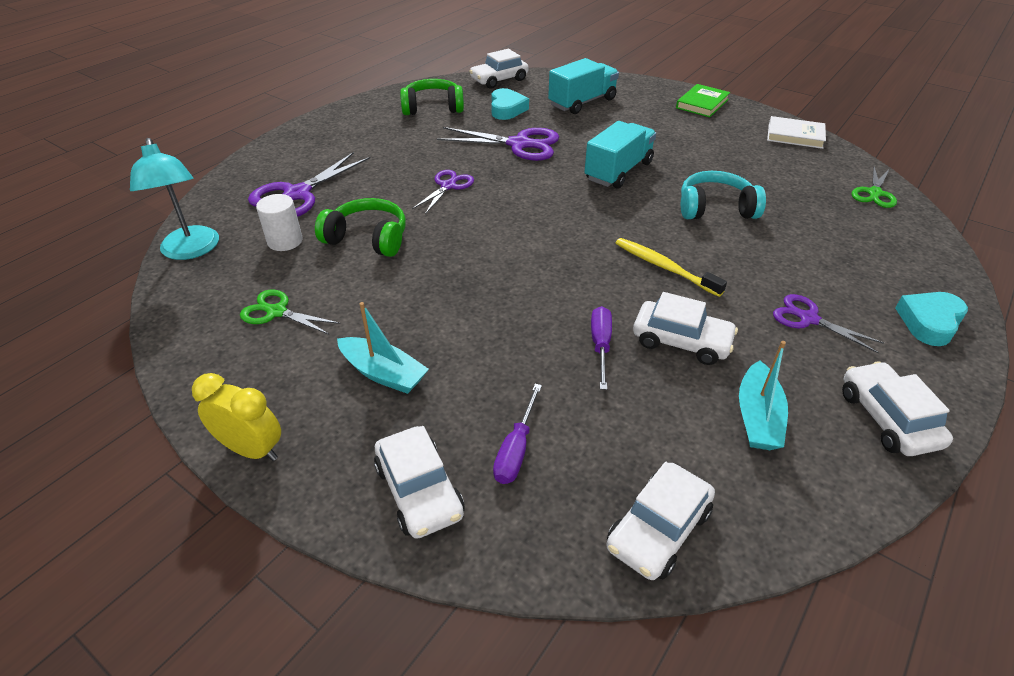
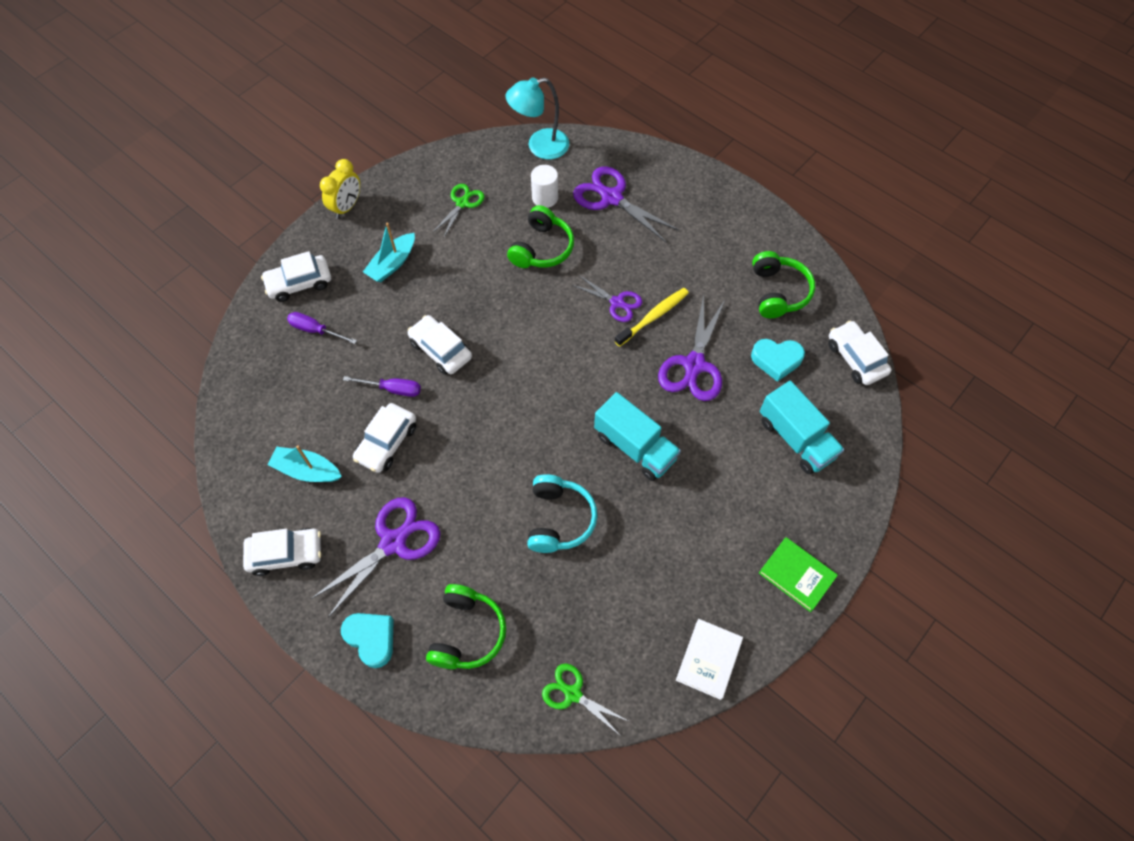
camera: 95 degrees right, 20 degrees up
(658, 529) = (244, 393): white car -> white car (441, 350)
(664, 267) = (475, 452): yellow toothbrush -> yellow toothbrush (653, 316)
(808, 319) = (393, 542): purple scissors -> purple scissors, size x1.65
(868, 255) = (467, 633): none -> green headphones

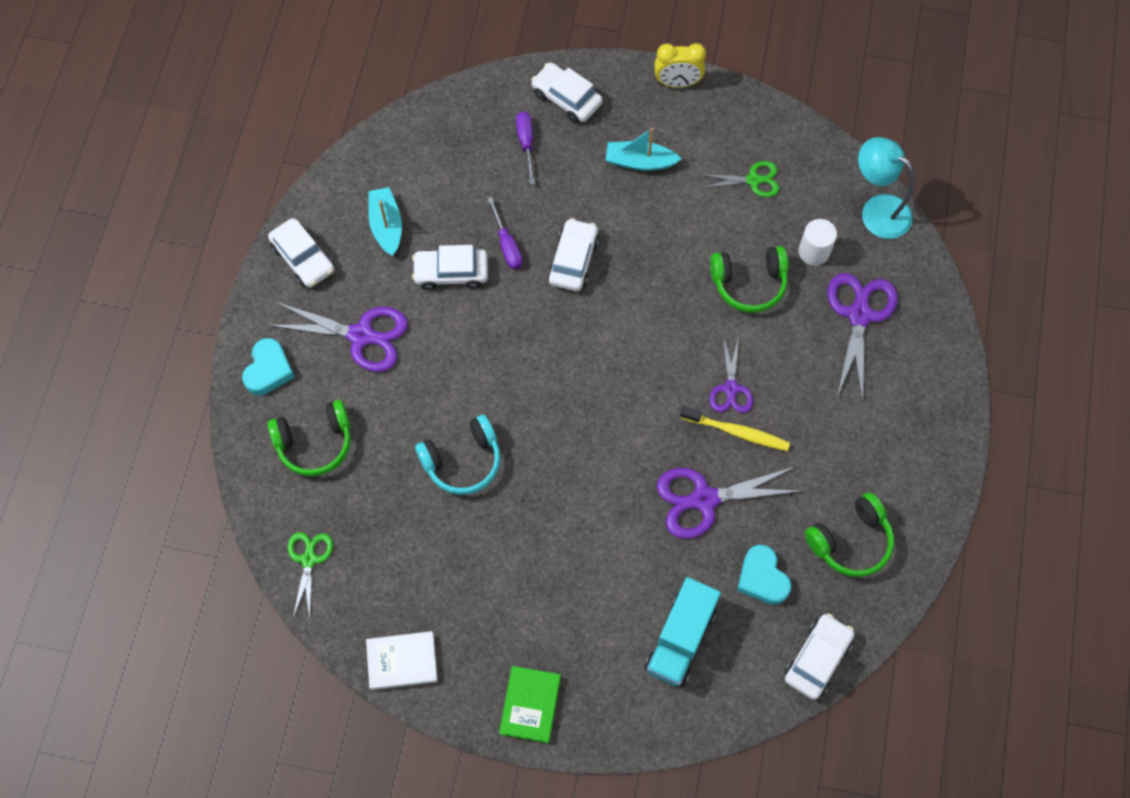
camera: 60 degrees right, 5 degrees up
(635, 447) = (577, 489): turquoise truck -> none

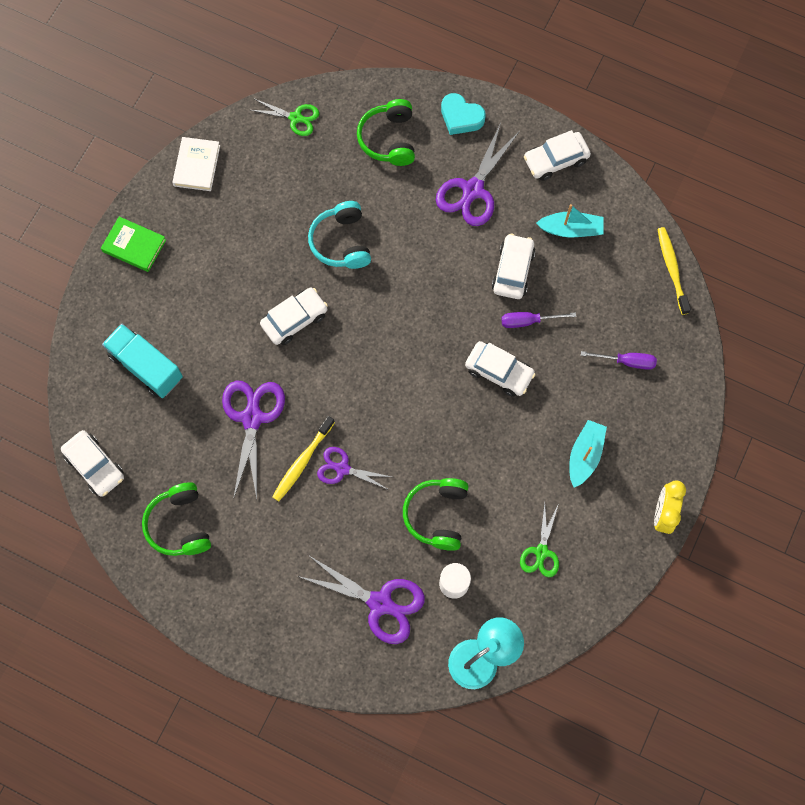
camera: 105 degrees right, 5 degrees up
(409, 122) = (672, 269): none -> yellow toothbrush
(566, 98) = (667, 408): white car -> white car (294, 319)
(762, 578) = (173, 443): turquoise heart -> none

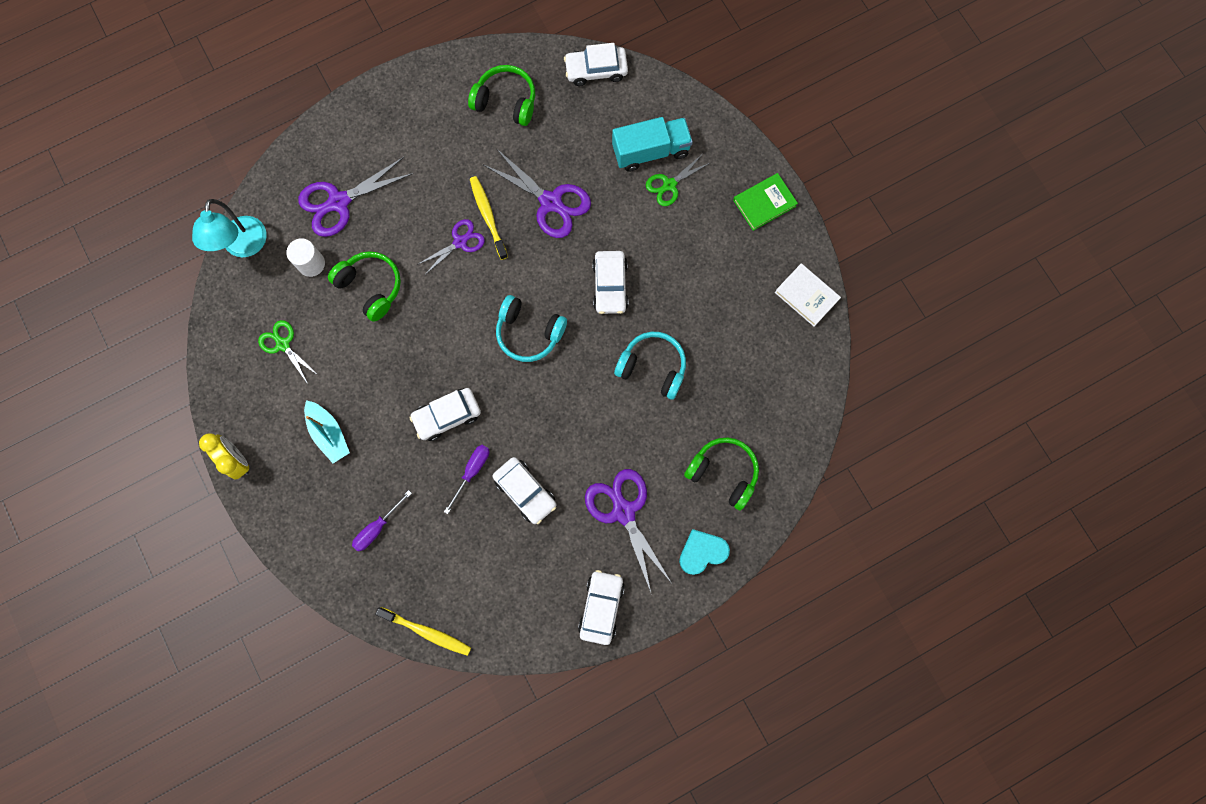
camera: 125 degrees right, 5 degrees up
(295, 118) = (799, 406): green scissors -> green scissors (669, 185)
(382, 356) = (529, 333): none -> turquoise headphones
(570, 229) = (526, 570): turquoise boat -> none

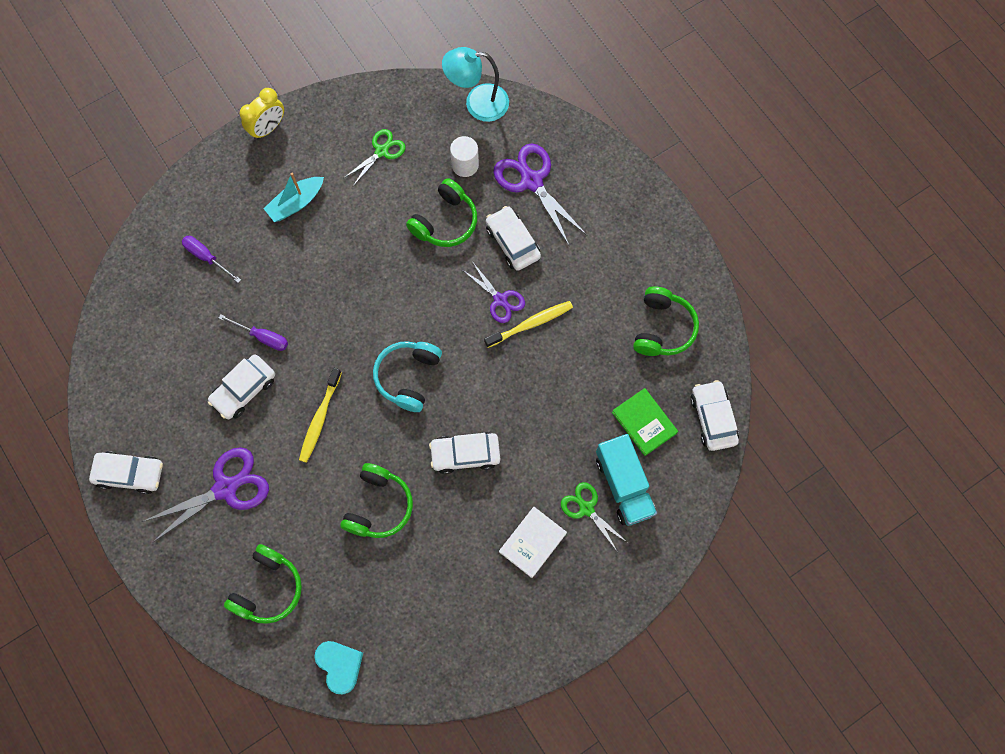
camera: 85 degrees right, 5 degrees down
(427, 632) = (108, 313): yellow toothbrush -> yellow toothbrush (320, 419)
(447, 416) = (318, 308): white car -> white car (513, 242)
(550, 202) = (553, 385): purple scissors -> none
(652, 367) = (378, 506): turquoise headphones -> green headphones
(702, 552) = (185, 571): turquoise heart -> turquoise heart (340, 665)
(764, 203) = (576, 616): green book -> green book (644, 423)
(806, 296) = (470, 670): white book -> white book (532, 542)

